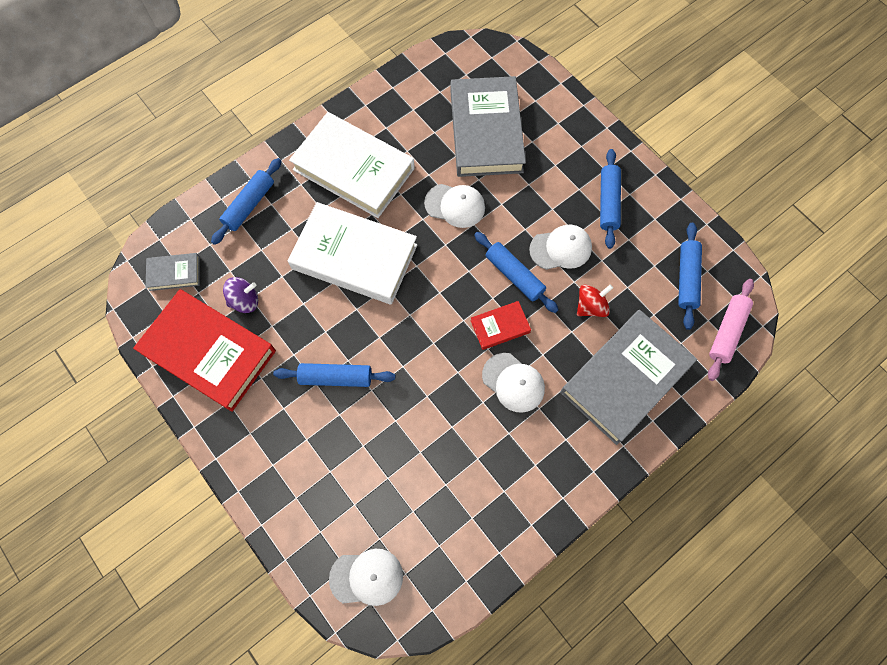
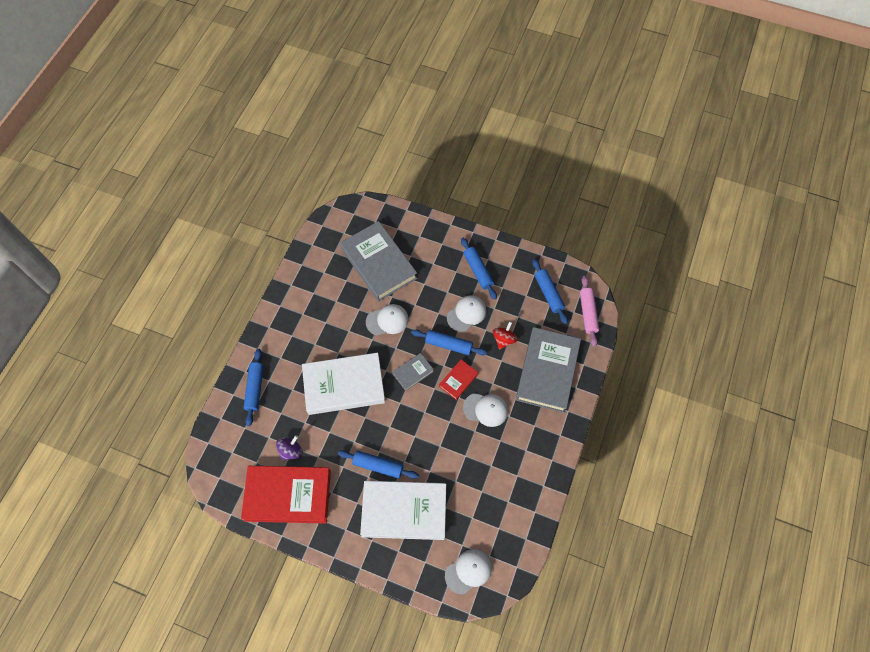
camera: 30 degrees left, 5 degrees down
(174, 273) = (233, 459): grey book -> grey book (413, 372)
(336, 377) = (378, 466): blue rolling pin -> blue rolling pin turned 45 degrees clockwise
(353, 169) = (309, 330): white book -> white book (404, 511)

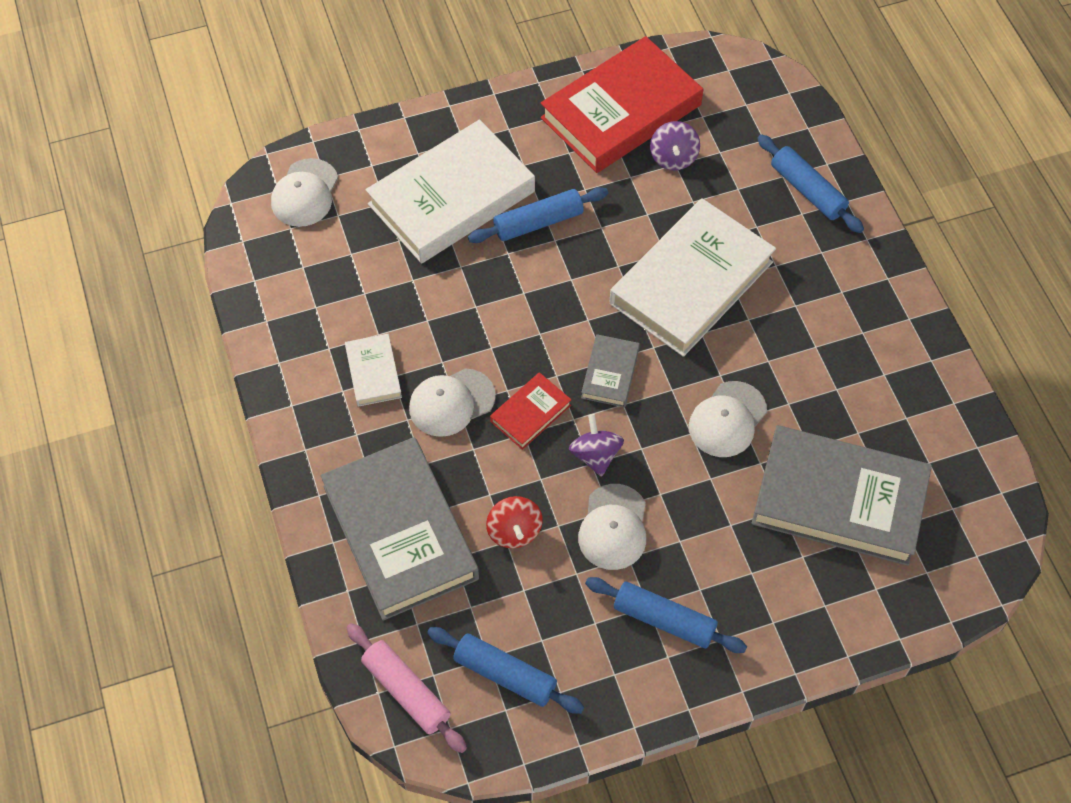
camera: 140 degrees right, 5 degrees down
(448, 345) = (595, 455): blue rolling pin -> purple spinning top
(458, 380) = (530, 413): red book -> red book turned 45 degrees clockwise
(507, 448) = (373, 372): none -> white book

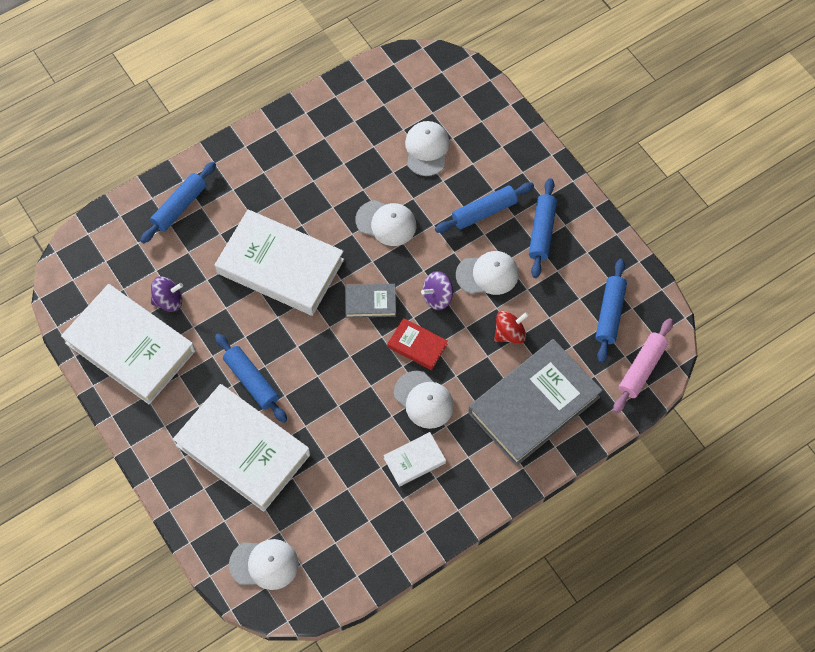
camera: 105 degrees left, 5 degrees up
(621, 111) = (130, 347): red book -> white book
(716, 550) = (484, 212): none -> blue rolling pin
(839, 500) = (427, 149): grey book -> white cap

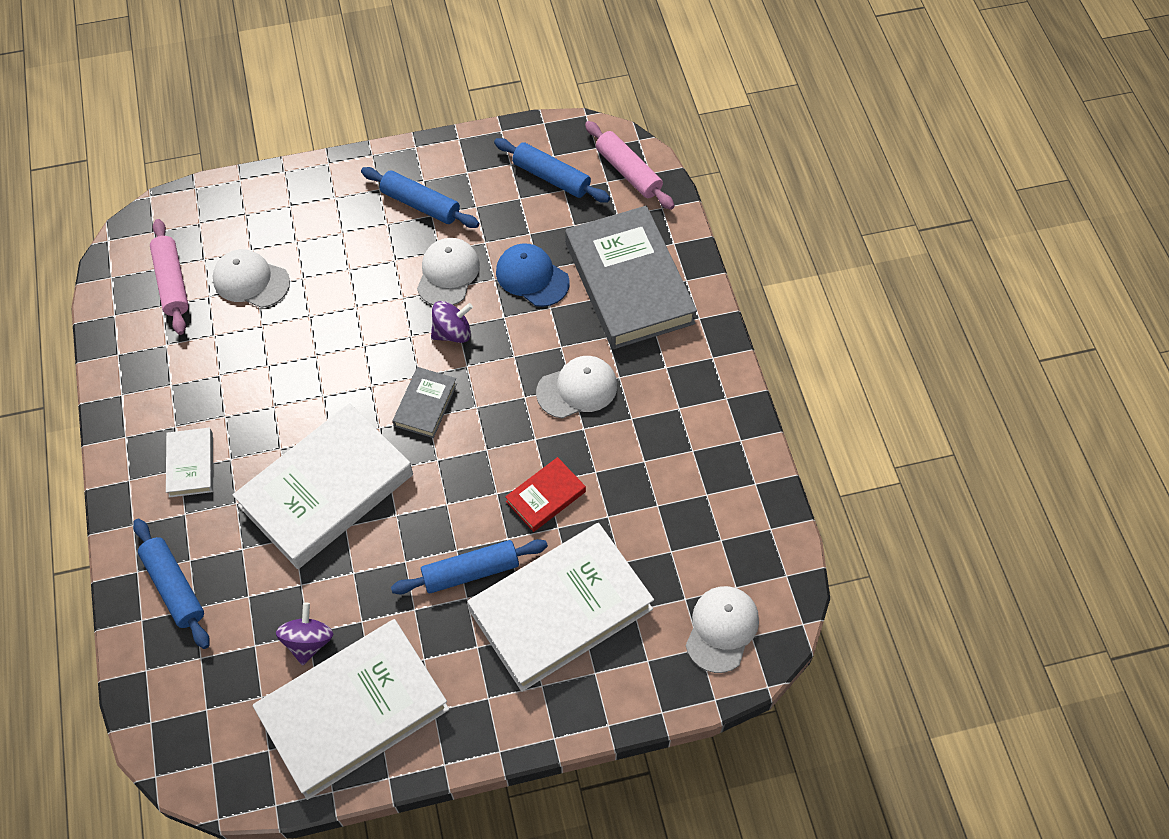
camera: 70 degrees left, 5 degrees down
(386, 223) = (327, 354): white cap -> none
(405, 102) = (172, 282): none -> pink rolling pin
(414, 460) = (649, 422): white book -> white book (191, 464)
(417, 345) = (505, 373): red book -> red book (545, 496)
(437, 297) = (452, 333): purple spinning top -> purple spinning top turned 105 degrees counterclockwise
(484, 212) = (366, 251): blue rolling pin -> none
(509, 333) = (532, 277): red spinning top -> blue cap

